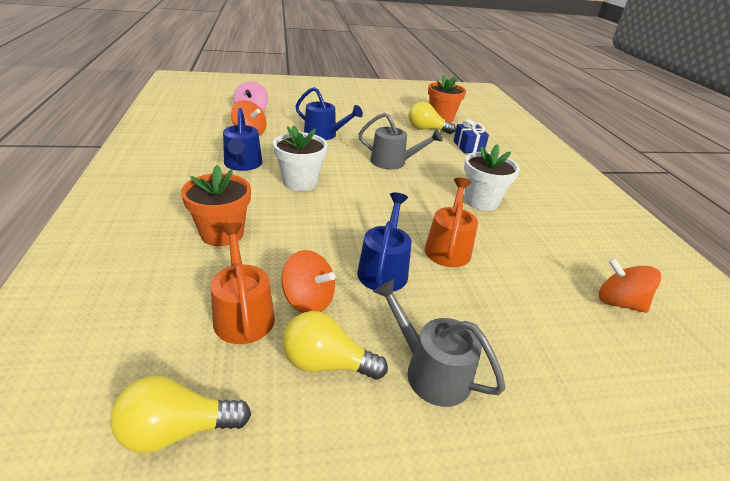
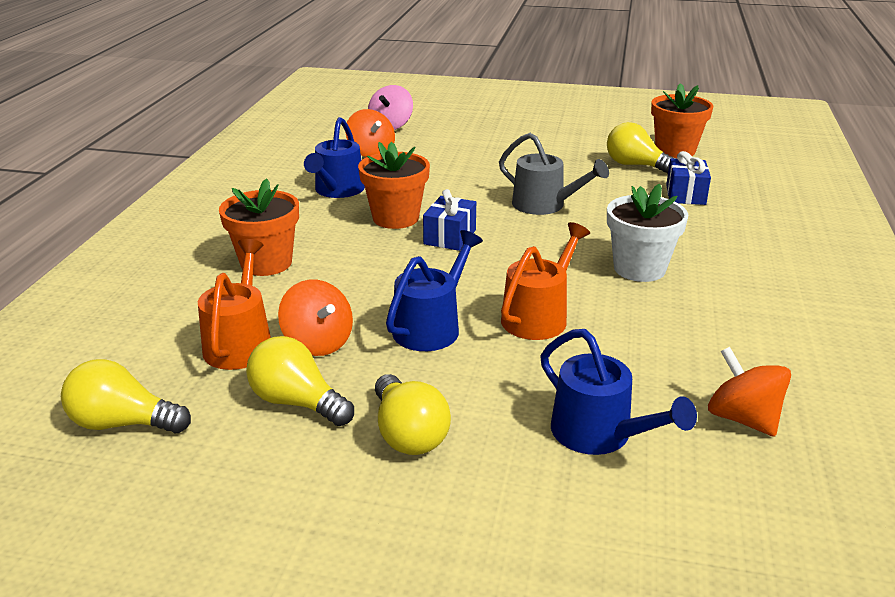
camera: 25 degrees right, 5 degrees down
(300, 182) = (395, 218): white flower pot -> orange flower pot
(324, 135) = (470, 162): blue watering can -> blue watering can (599, 434)
(348, 193) = (449, 237): none -> blue gift
(431, 371) = (408, 434): grey watering can -> yellow light bulb

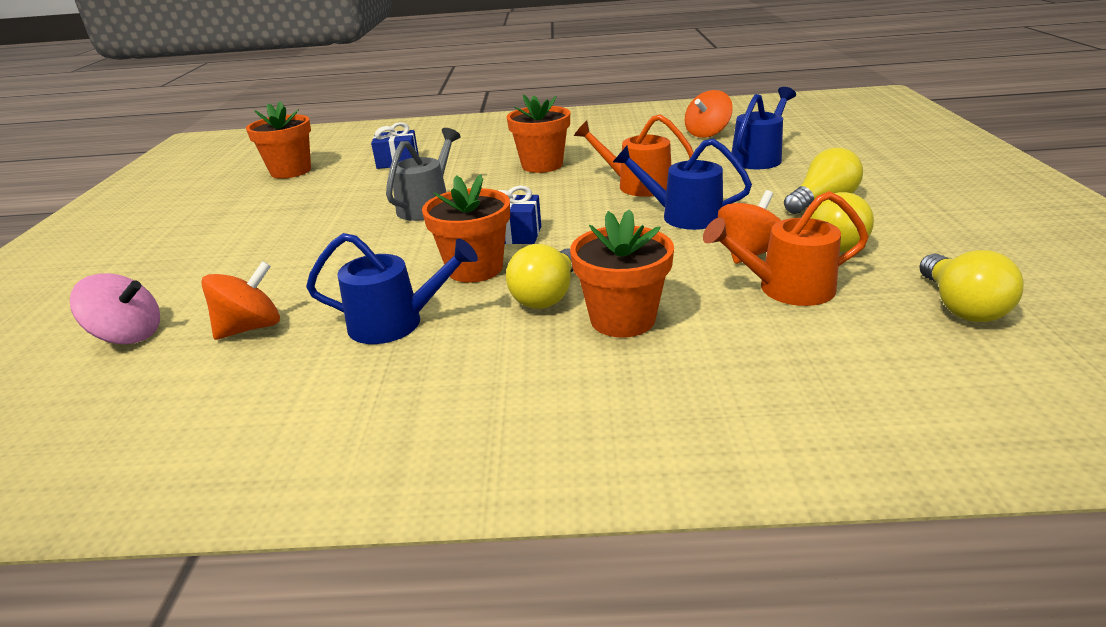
camera: 100 degrees left, 0 degrees up
(635, 165) = (327, 182): yellow light bulb -> yellow light bulb (547, 296)
(639, 269) = (542, 165): white flower pot -> orange flower pot

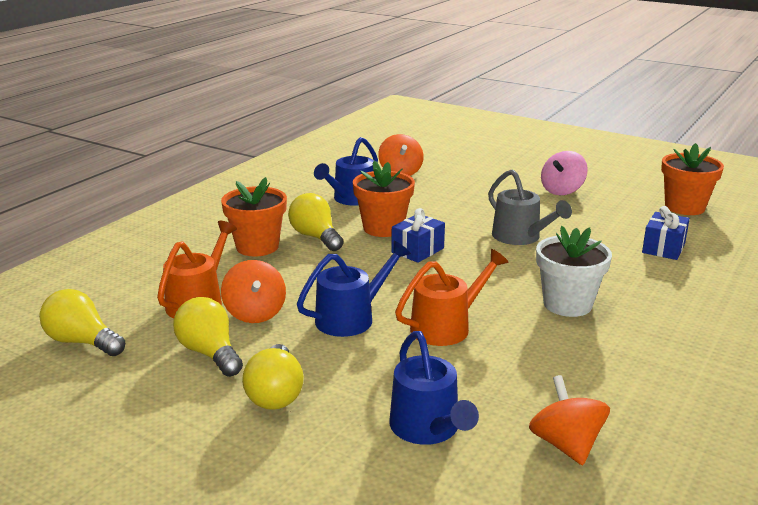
camera: 120 degrees right, 5 degrees down
(129, 335) = (433, 152): pink spinning top -> pink spinning top (562, 190)
(542, 165) = (567, 304): orange flower pot -> white flower pot

